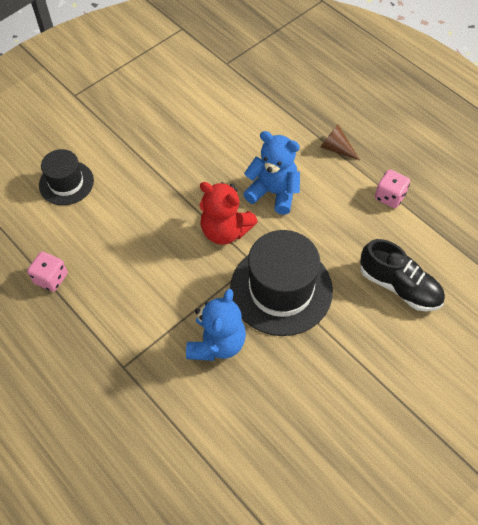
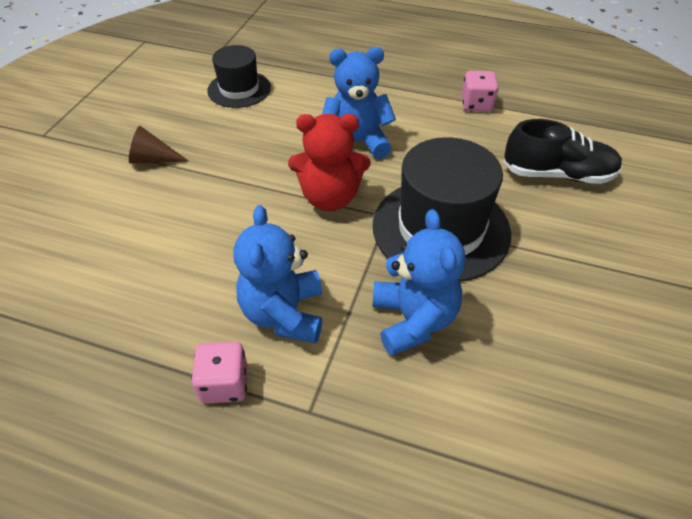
camera: 30 degrees left, 10 degrees down
(51, 278) = (127, 347): pink dice -> pink dice (224, 384)
(66, 183) = (84, 226): black hat -> black hat (239, 89)
(145, 301) = (284, 313): none -> blue teddy bear
(336, 148) = (389, 85): brown cone -> brown cone (153, 159)

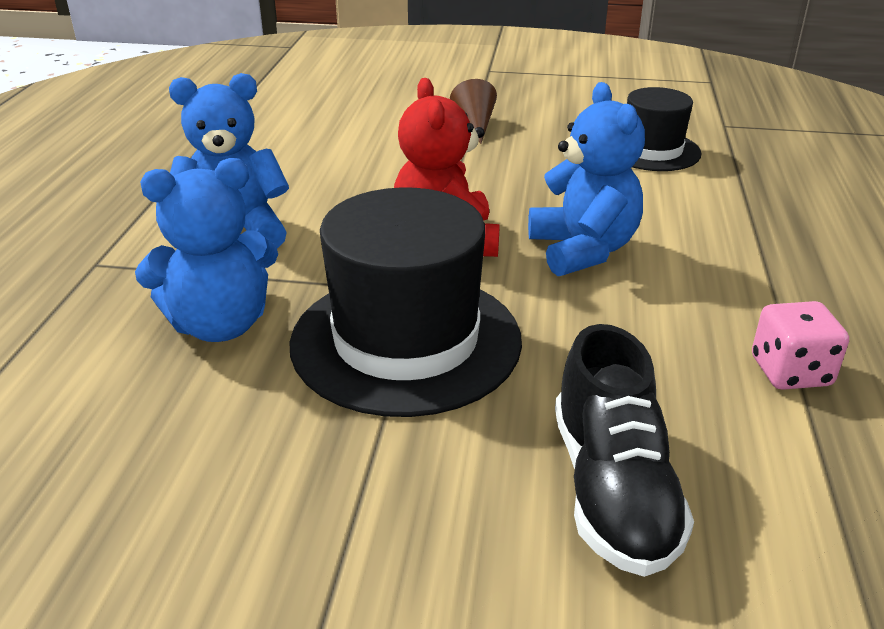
camera: 80 degrees right, 15 degrees down
(224, 384) = (142, 212): pink dice -> none

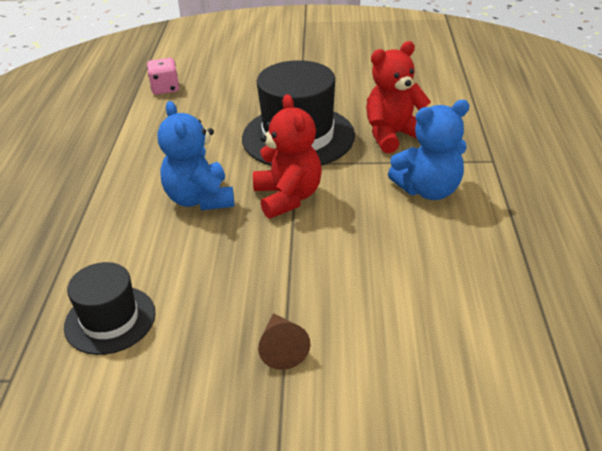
camera: 175 degrees right, 5 degrees up
(220, 325) = (393, 135): blue teddy bear -> red teddy bear
(612, 490) = (211, 96): black shoe -> none
(790, 372) = (118, 140): pink dice -> pink dice (165, 88)

